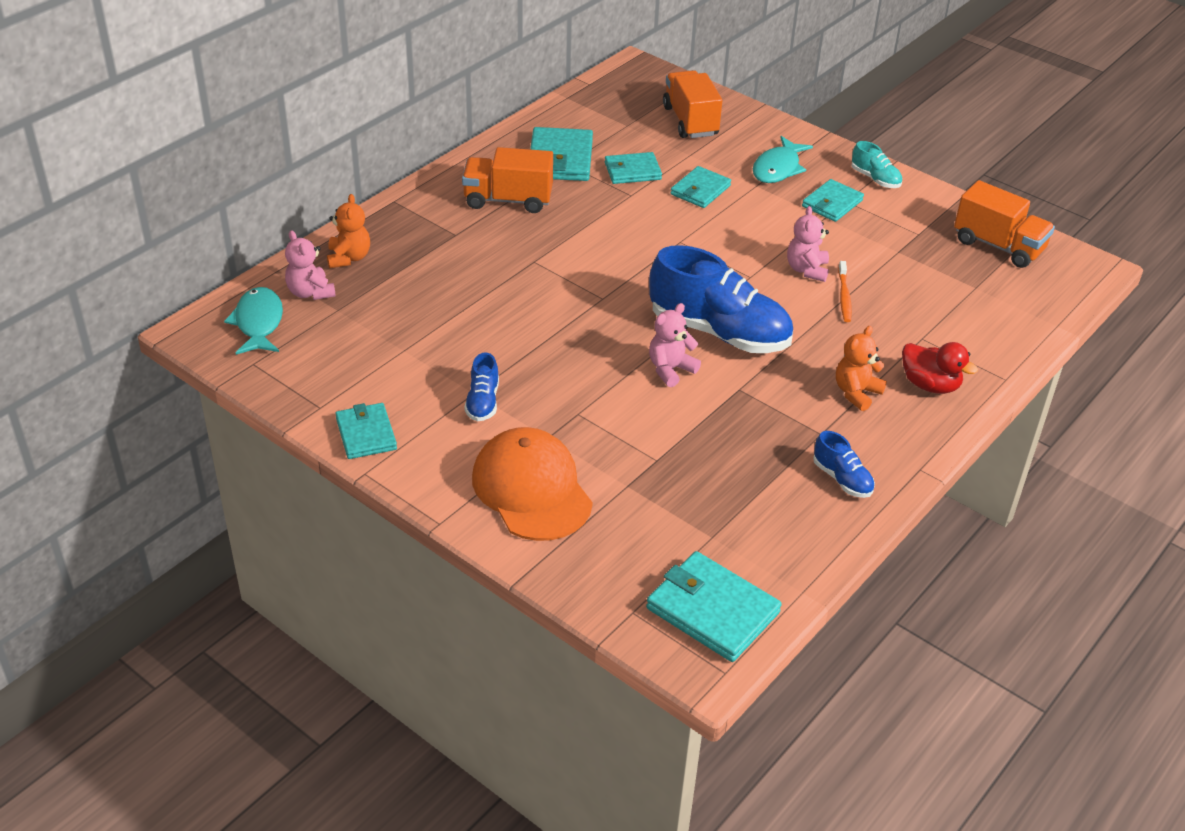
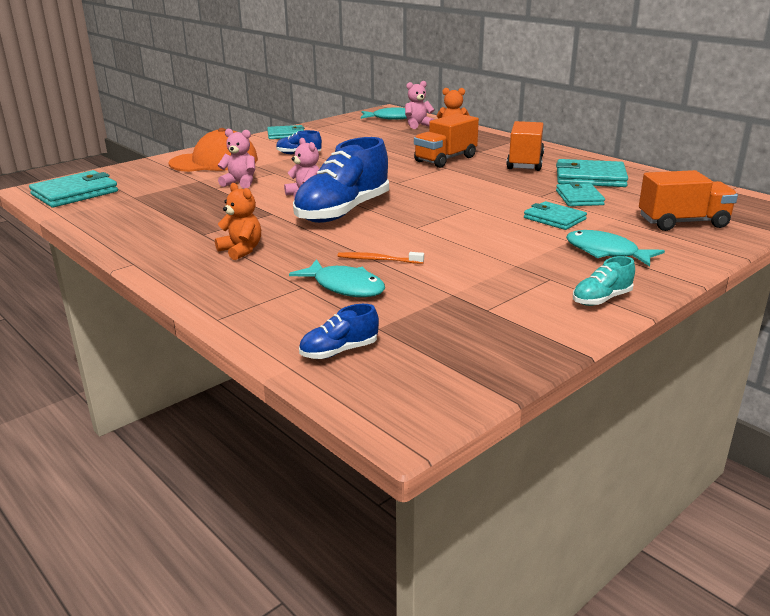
camera: 100 degrees right, 15 degrees down
(807, 270) = (423, 249): pink teddy bear -> pink teddy bear (240, 183)
(832, 203) = (542, 271): turquoise wallet -> none
(842, 479) = (148, 235): blue shoe -> blue shoe (339, 351)
(911, 311) = (345, 287): none -> turquoise fish
(930, 385) = (232, 281): red duck -> none
(998, 246) = (461, 356): orange truck -> orange truck (445, 159)

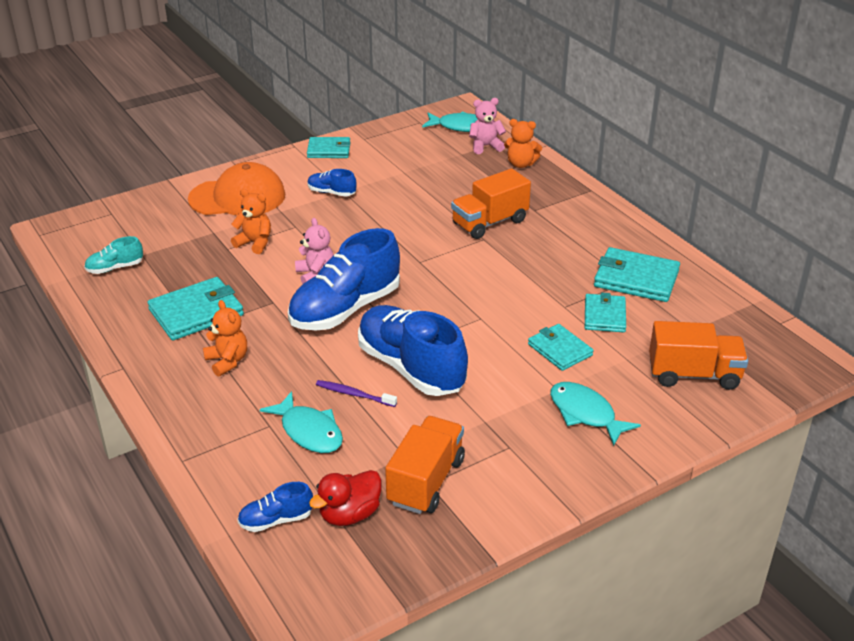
camera: 10 degrees right, 10 degrees up
(75, 193) = (85, 241): turquoise wallet -> turquoise wallet (196, 312)
(240, 183) = (255, 243): pink teddy bear -> orange teddy bear
(378, 260) = (354, 394): orange toothbrush -> purple toothbrush
(417, 339) = (349, 514): none -> red duck
(424, 239) = (411, 367): none -> blue shoe
(525, 163) = (576, 241): orange truck -> orange truck (426, 481)
(601, 299) = (544, 485): turquoise shoe -> turquoise shoe (115, 268)

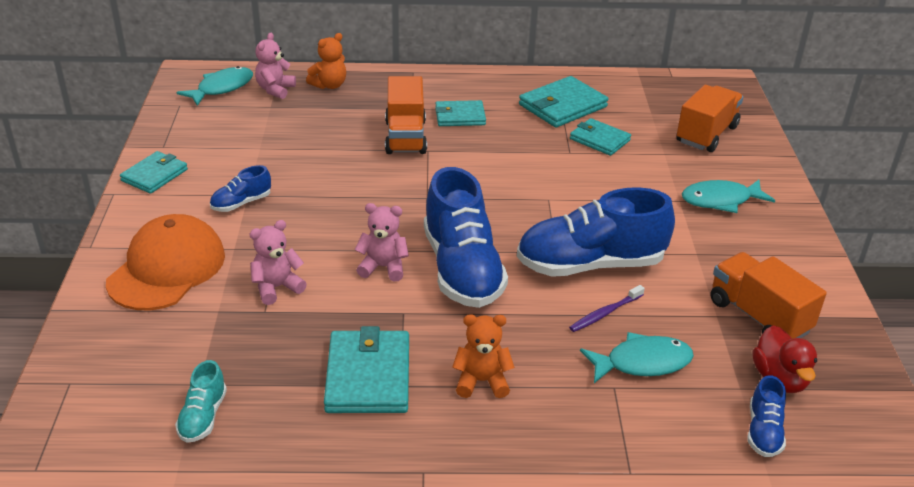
camera: 60 degrees left, 0 degrees up
(255, 243) = (277, 287): orange teddy bear -> pink teddy bear
(559, 350) = (628, 178): turquoise wallet -> turquoise wallet (460, 116)

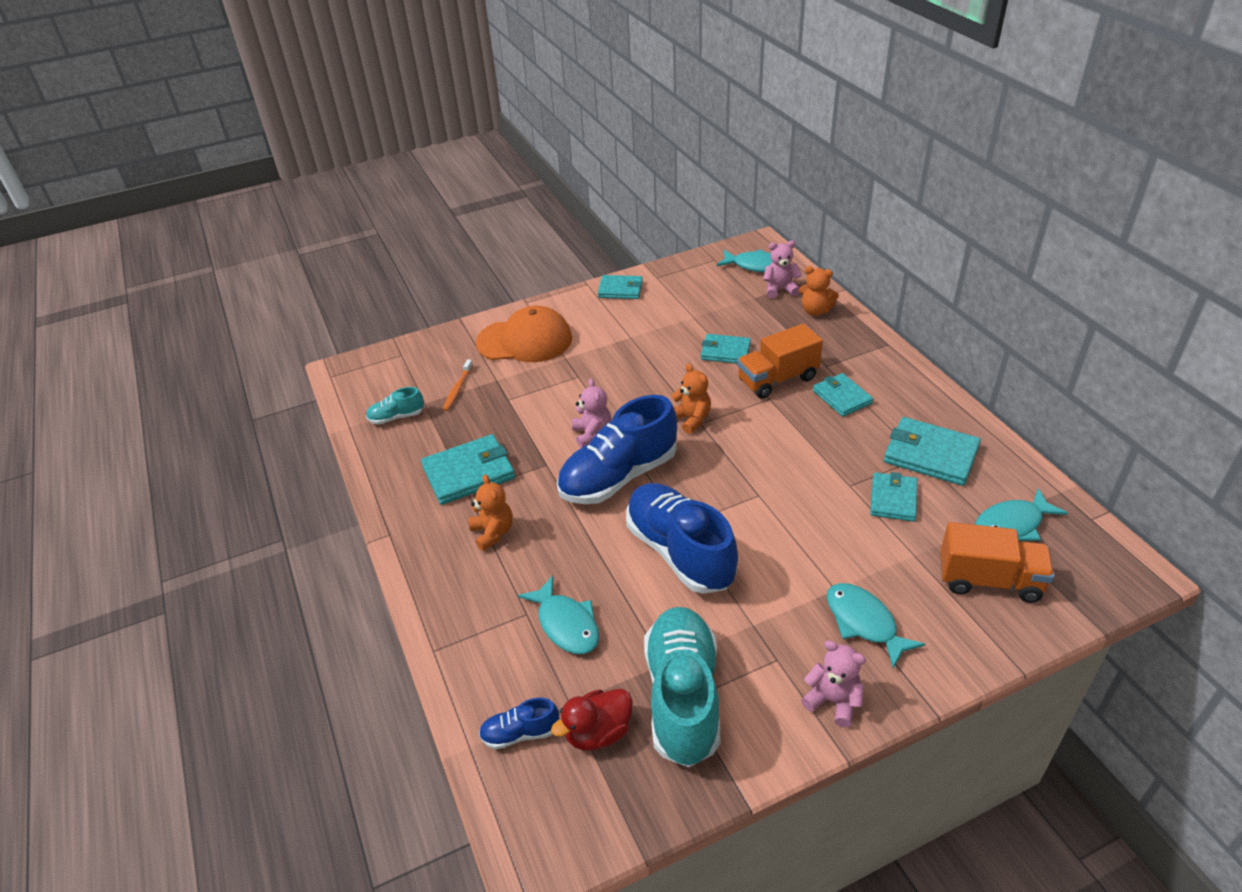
camera: 70 degrees right, 5 degrees up
(202, 347) = (458, 389): none -> orange toothbrush
(241, 203) = (618, 338): blue shoe -> none
(277, 287) = (535, 394): pink teddy bear -> pink teddy bear (833, 701)
(335, 149) = (725, 351): none -> turquoise wallet
(416, 200) = (691, 419): none -> orange teddy bear
(605, 313) = (617, 581): purple toothbrush -> none
(658, 104) = (1012, 524): none -> turquoise fish
(758, 316) = (683, 697): orange truck -> turquoise shoe

